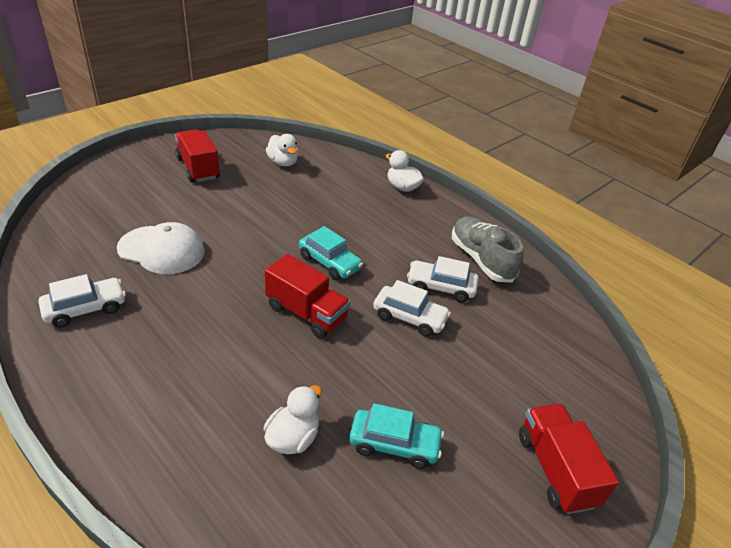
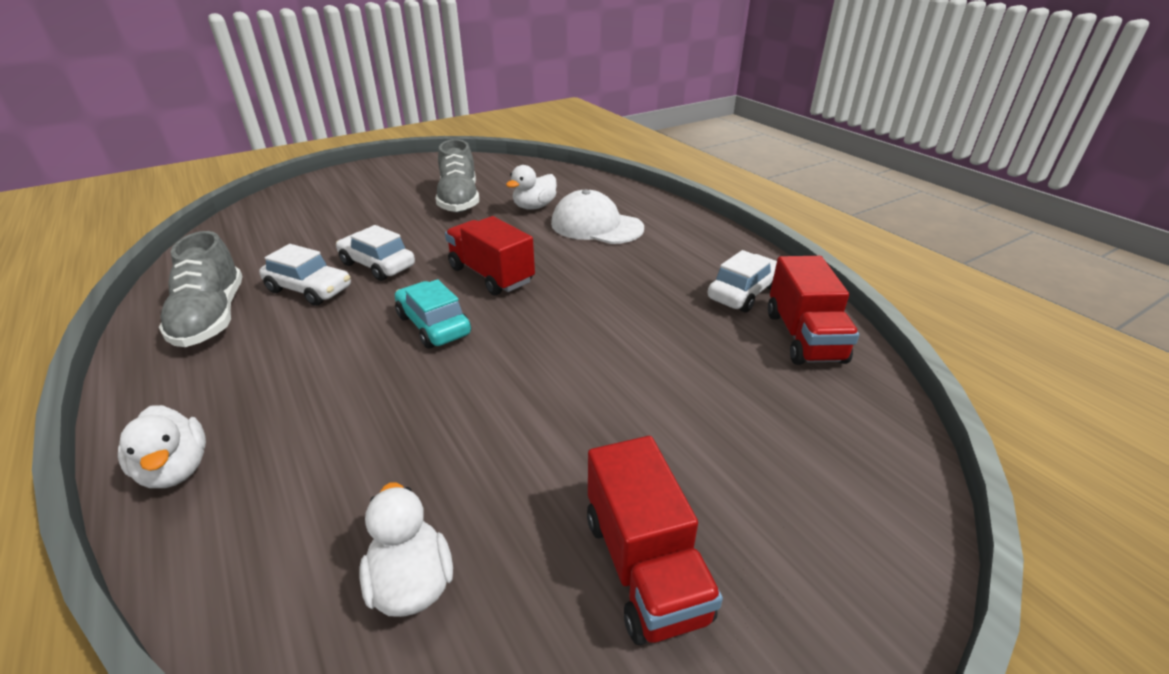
camera: 165 degrees left, 5 degrees down
(85, 309) = (743, 293): white car -> white car turned 150 degrees clockwise
(161, 250) = (676, 356): white cap -> white cap (596, 226)
(394, 444) = (459, 200): turquoise car -> grey shoe
(555, 469) = (354, 185): red truck -> red truck (804, 337)

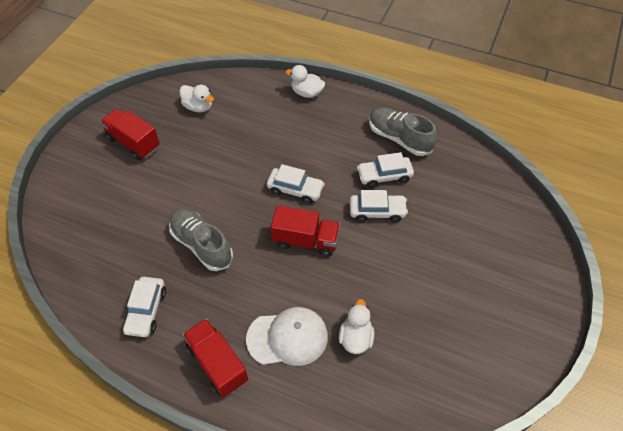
camera: 145 degrees right, 20 degrees up
(433, 325) = (295, 189): turquoise car -> white car
(459, 200) = (419, 311): grey shoe -> grey shoe (201, 245)
(804, 337) = (101, 287): red truck -> red truck (217, 364)

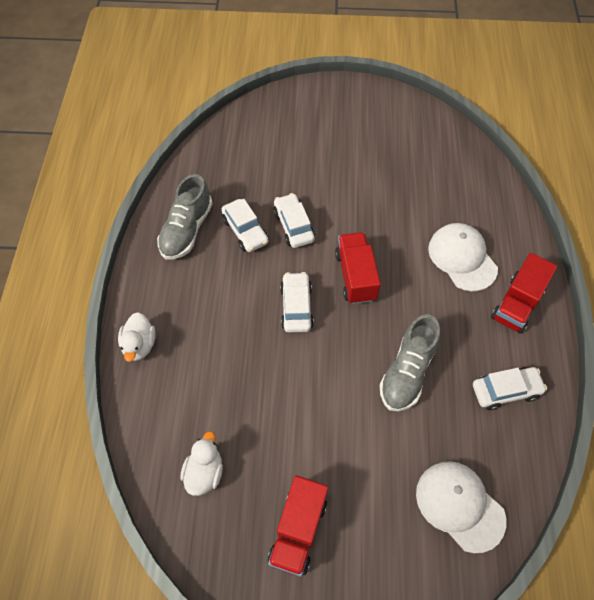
camera: 110 degrees left, 5 degrees up
(87, 237) = (459, 505): none -> white cap
(355, 337) = (433, 208): white duck -> none

